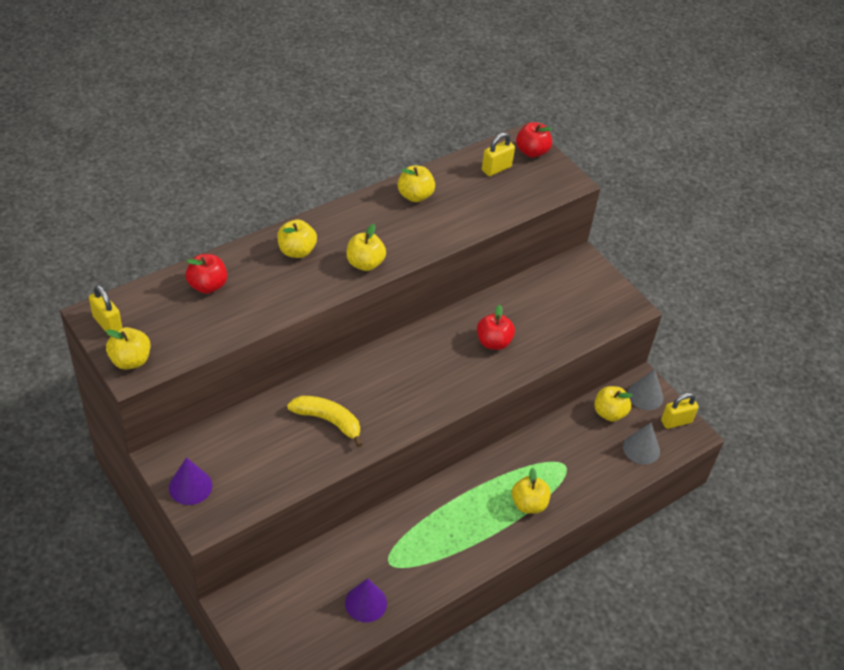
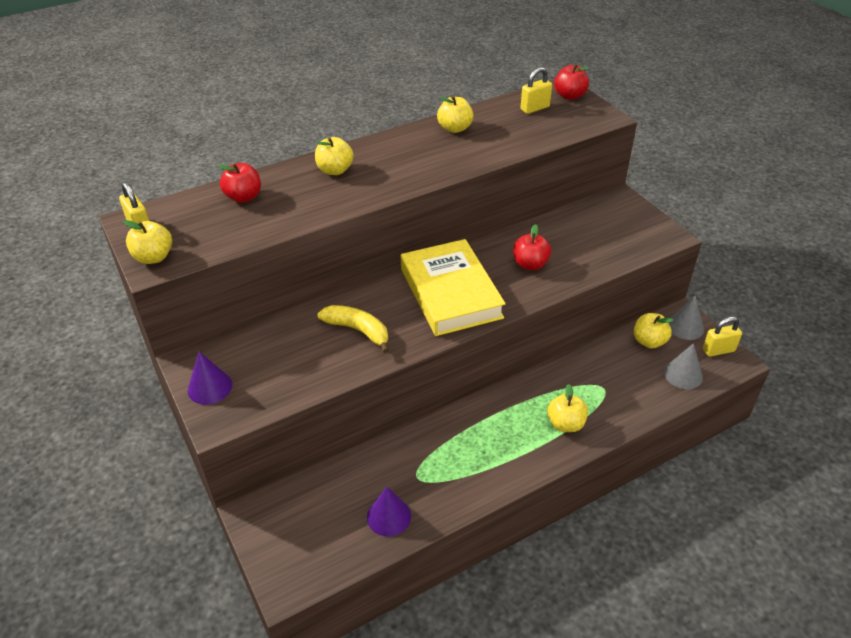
camera: 10 degrees right, 5 degrees down
(365, 263) = (400, 180): yellow apple -> none
(416, 376) = (450, 293): none -> yellow book

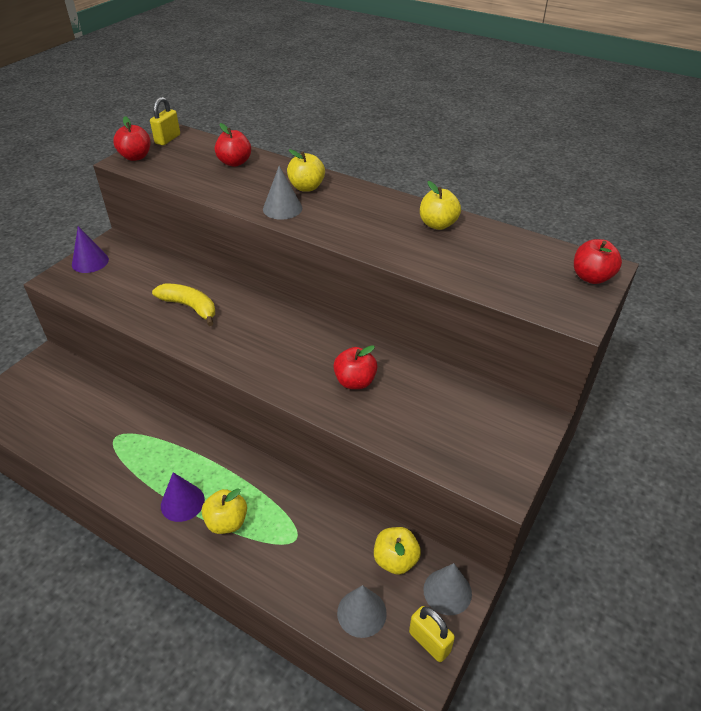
camera: 60 degrees right, 0 degrees up
(154, 257) = (136, 157): yellow apple -> red apple
(357, 192) = (282, 208): none -> grey cone
(358, 330) = (190, 307): yellow banana -> yellow banana turned 60 degrees counterclockwise
(389, 516) = (67, 435): purple cone -> purple cone (182, 502)
(450, 293) = (273, 342): yellow book -> none
(535, 108) = (534, 261): yellow padlock -> none

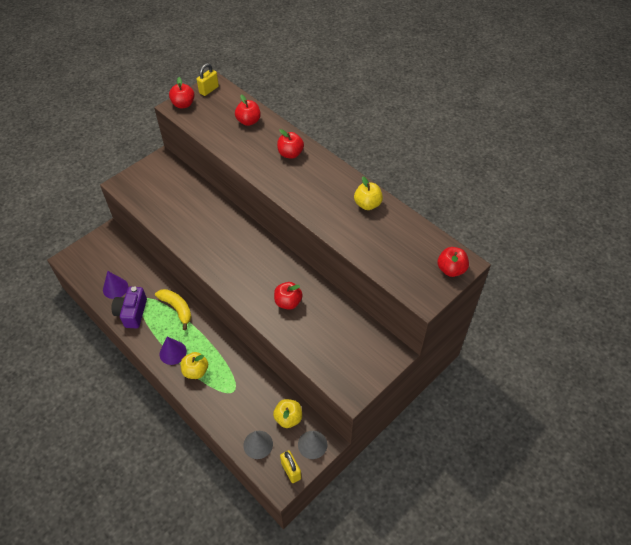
camera: 15 degrees right, 10 degrees up
(90, 262) = (144, 173): purple cone -> purple cone (115, 288)
(103, 459) = (132, 313): none -> purple camera
(190, 307) = (200, 223): yellow banana -> yellow banana (177, 308)
(282, 208) = (268, 171): grey cone -> none
(306, 187) = (290, 154): yellow apple -> red apple

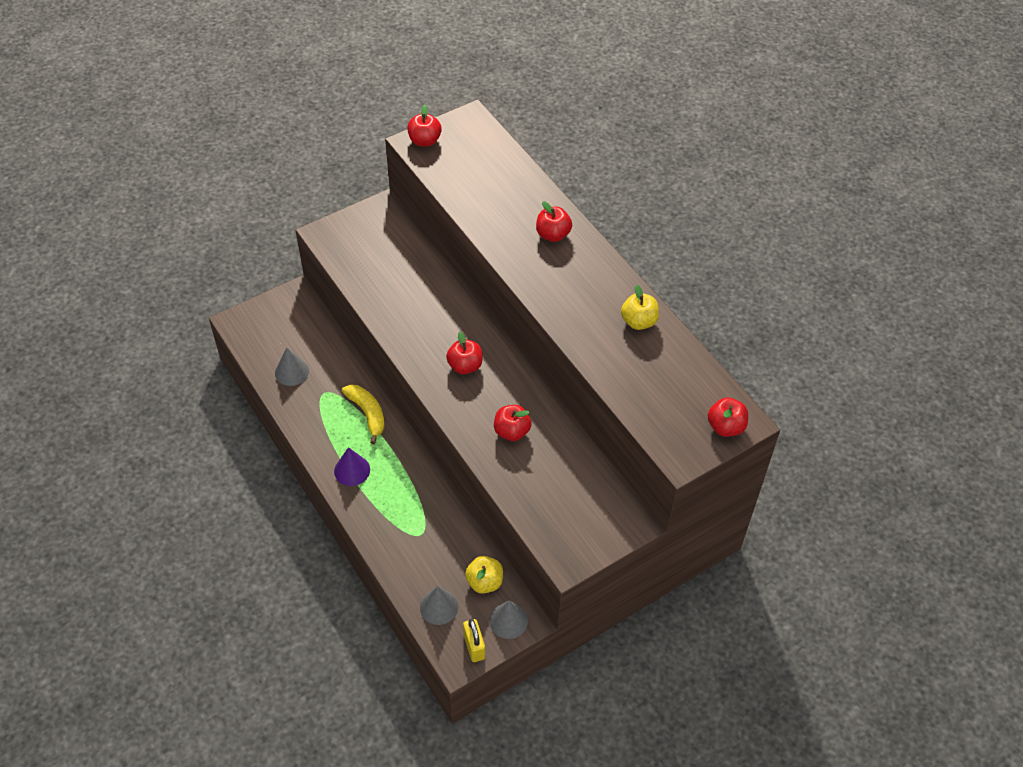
camera: 10 degrees right, 0 degrees up
(115, 288) = (291, 372): purple cone -> grey cone
(132, 313) = (308, 408): purple camera -> none
(196, 371) = (377, 500): yellow apple -> none
(209, 90) = (462, 125): yellow padlock -> none
(248, 121) = (507, 179): red apple -> red apple (465, 366)

